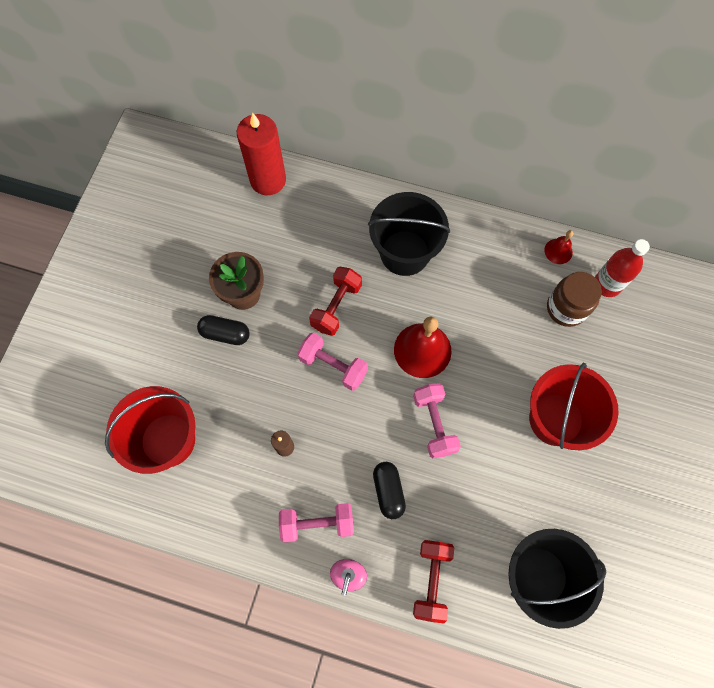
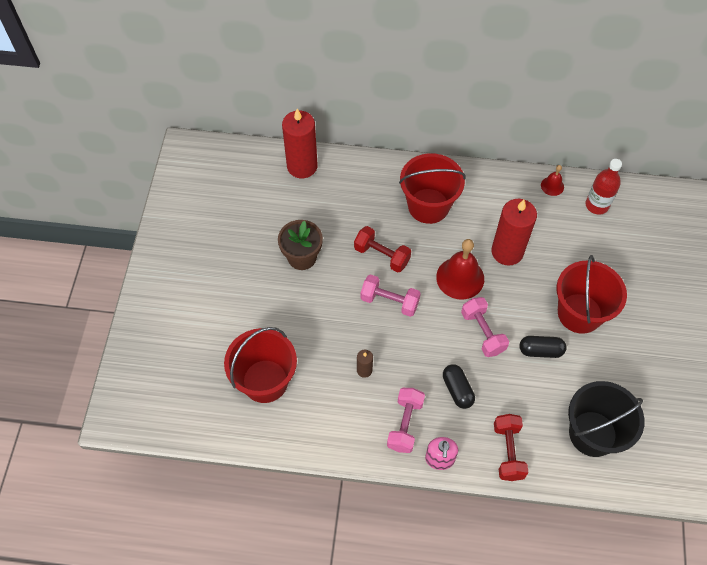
camera: 10 degrees left, 10 degrees down
(225, 334) = (294, 291): black capsule -> black capsule (540, 350)
(317, 523) = (405, 424): pink dumbbell -> pink dumbbell turned 60 degrees counterclockwise
(336, 306) = (382, 255): red dumbbell -> red dumbbell turned 75 degrees counterclockwise
(404, 253) = (428, 206): black bucket -> red bucket
(485, 326) = (507, 252): none -> red candle
(566, 308) = (568, 228): brown jar -> none

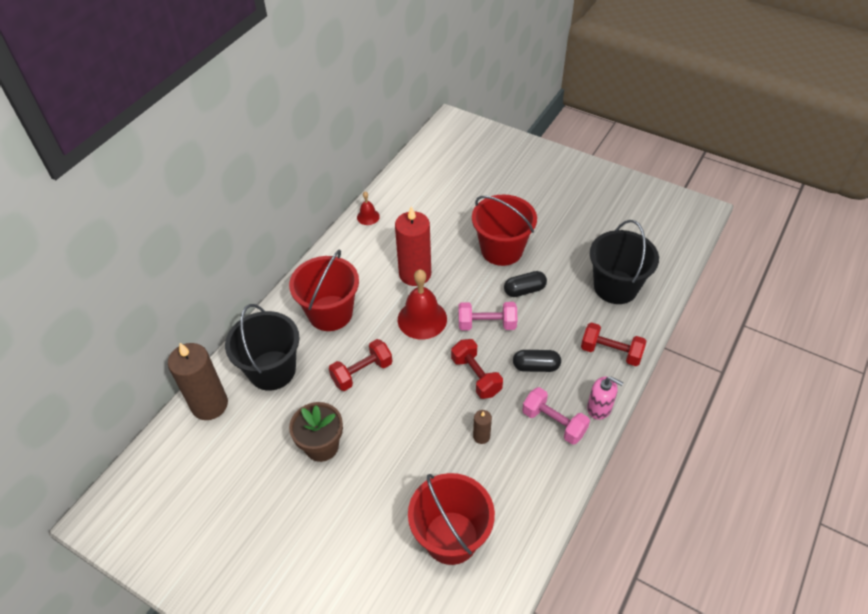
camera: 65 degrees left, 10 degrees down
(302, 166) = (209, 405): red candle -> brown candle
(352, 191) = (272, 370): none -> black bucket
(389, 301) = (417, 385): pink dumbbell -> none
(422, 344) = (476, 376): none -> red dumbbell
(540, 350) = (524, 290): black capsule -> black capsule turned 45 degrees clockwise
(596, 205) = (405, 196): red bottle -> none

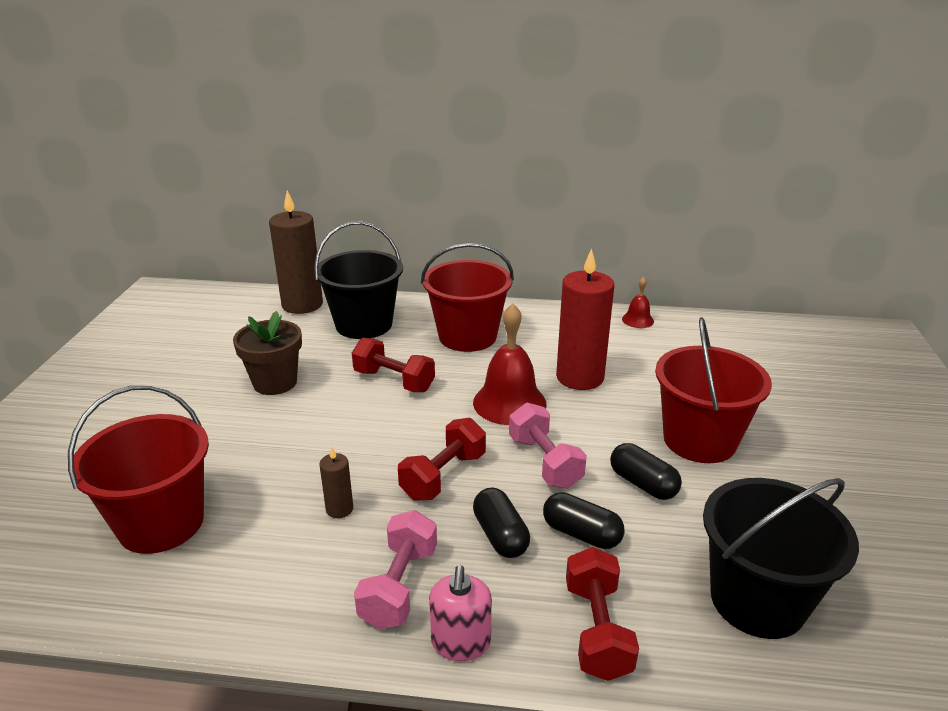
camera: 65 degrees right, 20 degrees down
(549, 332) = (581, 534): none -> black capsule

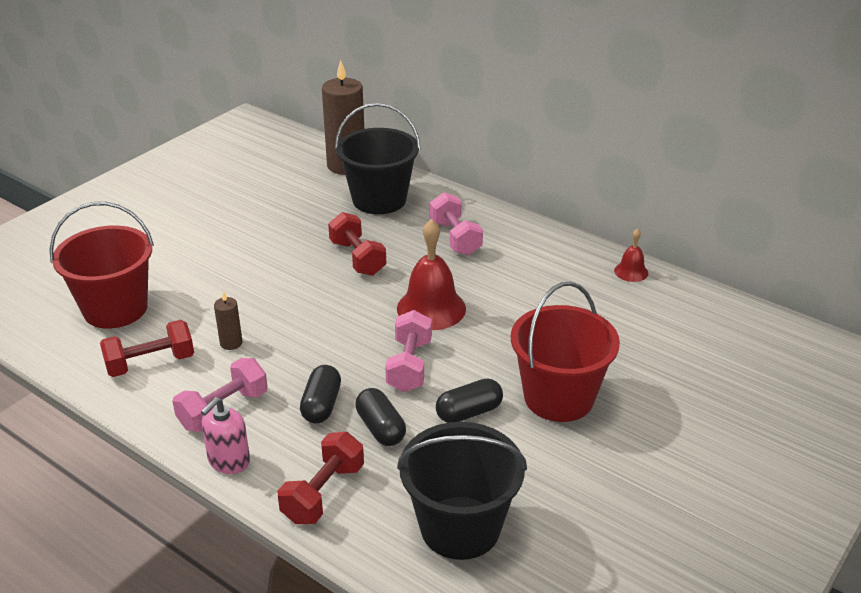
camera: 30 degrees right, 5 degrees up
(275, 382) = (268, 229): brown flower pot -> none
(444, 476) = (323, 347): red dumbbell -> red dumbbell (150, 363)
(467, 336) = (455, 238): red bucket -> pink dumbbell
(580, 377) = (514, 307): red candle -> none
(643, 484) = (469, 412): black capsule -> black capsule turned 75 degrees clockwise

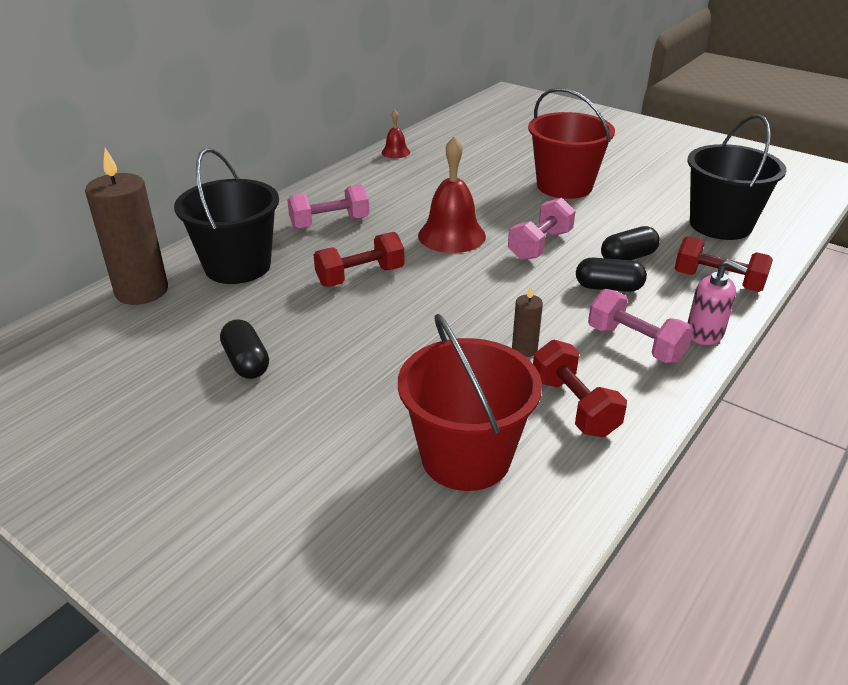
camera: 90 degrees left, 0 degrees up
(409, 366) = (540, 245): pink dumbbell -> pink dumbbell turned 60 degrees counterclockwise
(469, 412) = (594, 220): black capsule -> black capsule (246, 362)

